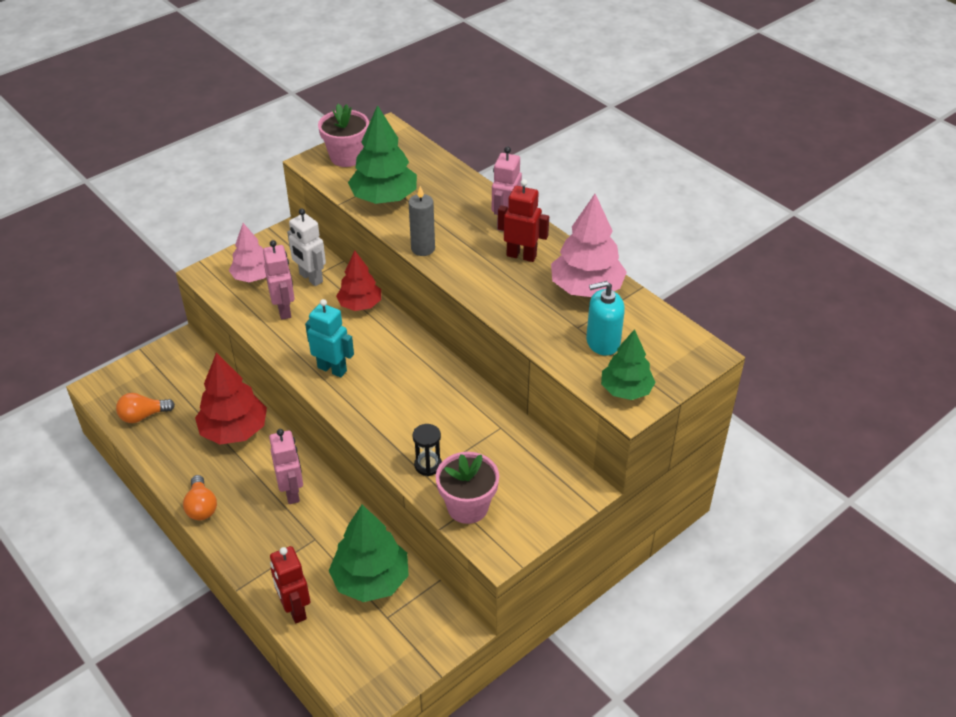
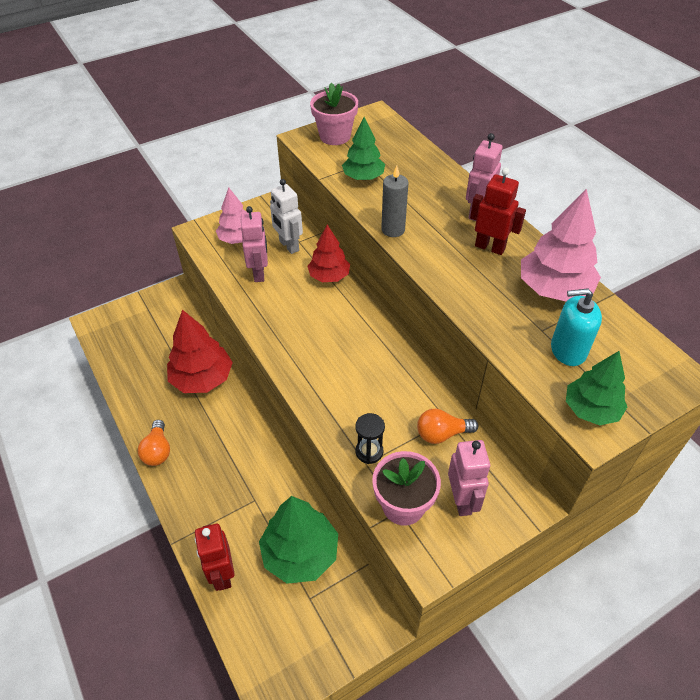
camera: 10 degrees right, 5 degrees up
(143, 416) = (126, 354): orange light bulb -> orange light bulb (442, 434)
(292, 492) = (242, 448): pink robot -> pink robot (462, 500)
(332, 369) = (292, 337): turquoise robot -> none
(384, 198) = (363, 177): green tree -> green tree, size x0.66

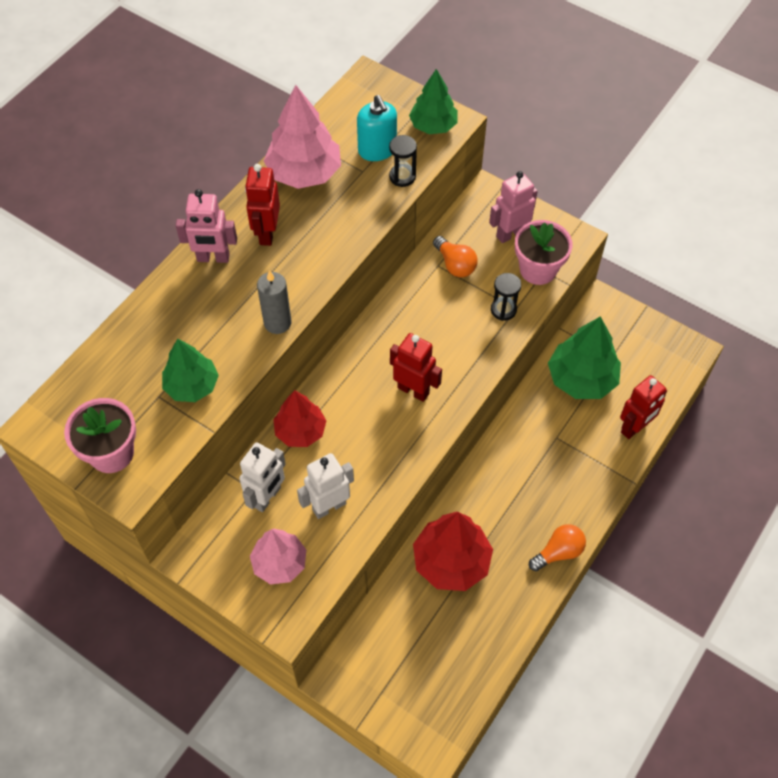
camera: 115 degrees left, 10 degrees up
(259, 273) = (329, 506): pink robot -> white robot
(323, 352) = (413, 390): none -> red robot
(522, 357) = (402, 177): none -> black hourglass

